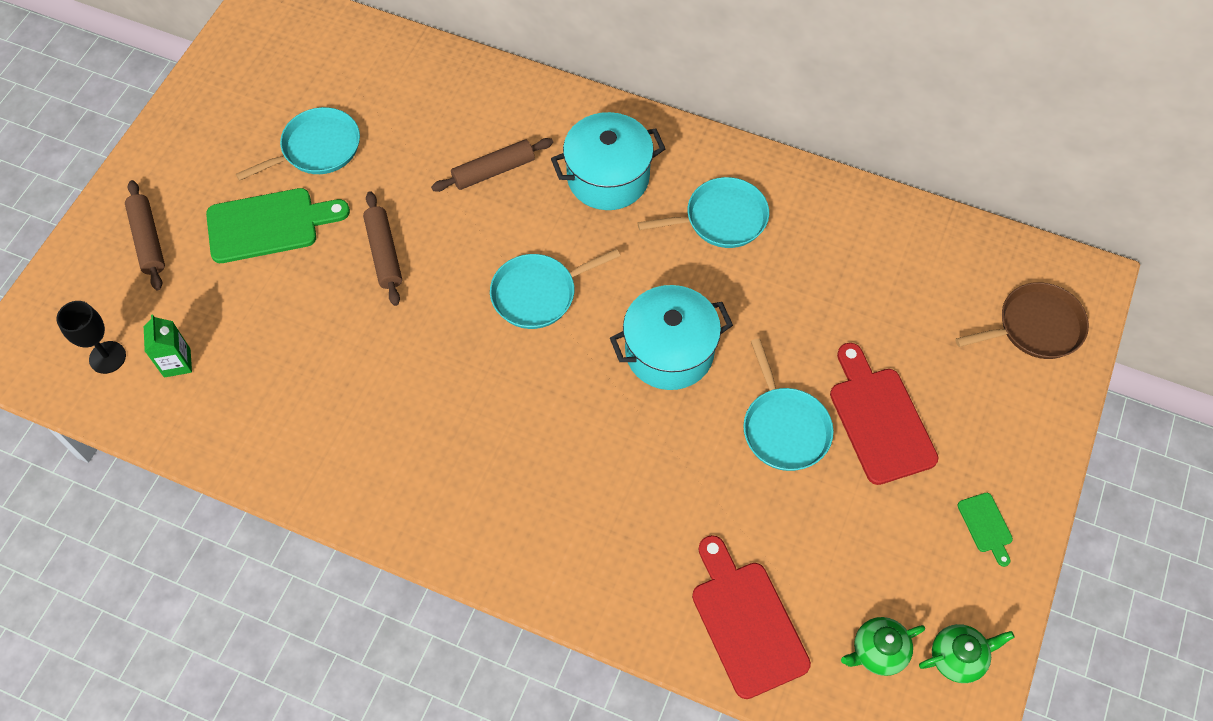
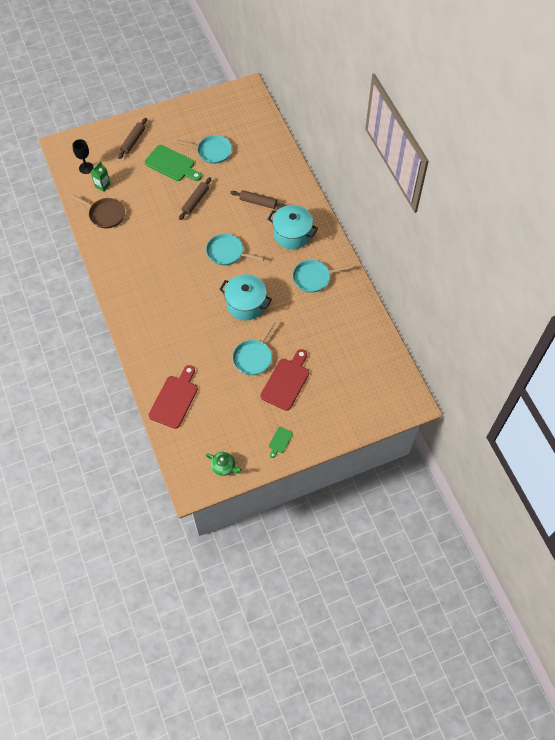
camera: 45 degrees right, 0 degrees up
(721, 218) = (313, 278): turquoise pan -> turquoise pan turned 135 degrees clockwise
(878, 651) = (202, 443): green teapot -> none
(1035, 327) = (376, 401): brown pan -> brown pan (105, 214)

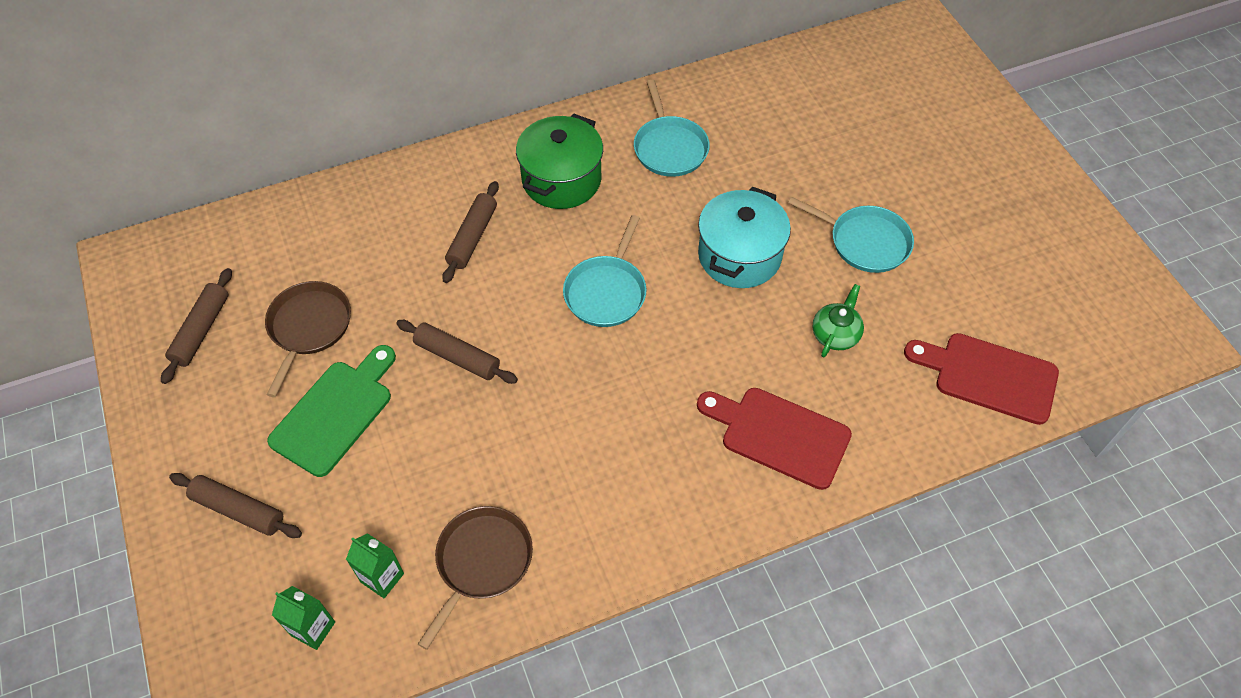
camera: 90 degrees left, 5 degrees down
(86, 168) = (313, 628): black goblet -> green carton
(212, 118) = (201, 330): none -> brown rolling pin
(212, 151) = (309, 327): turquoise pan -> brown pan
(224, 467) = (1116, 286): green teapot -> green teapot (835, 334)
(280, 441) = (1038, 200): green cutting board -> none
(286, 381) = (910, 190): red cutting board -> red cutting board (779, 435)
(292, 234) = (561, 180): turquoise pot -> green pot

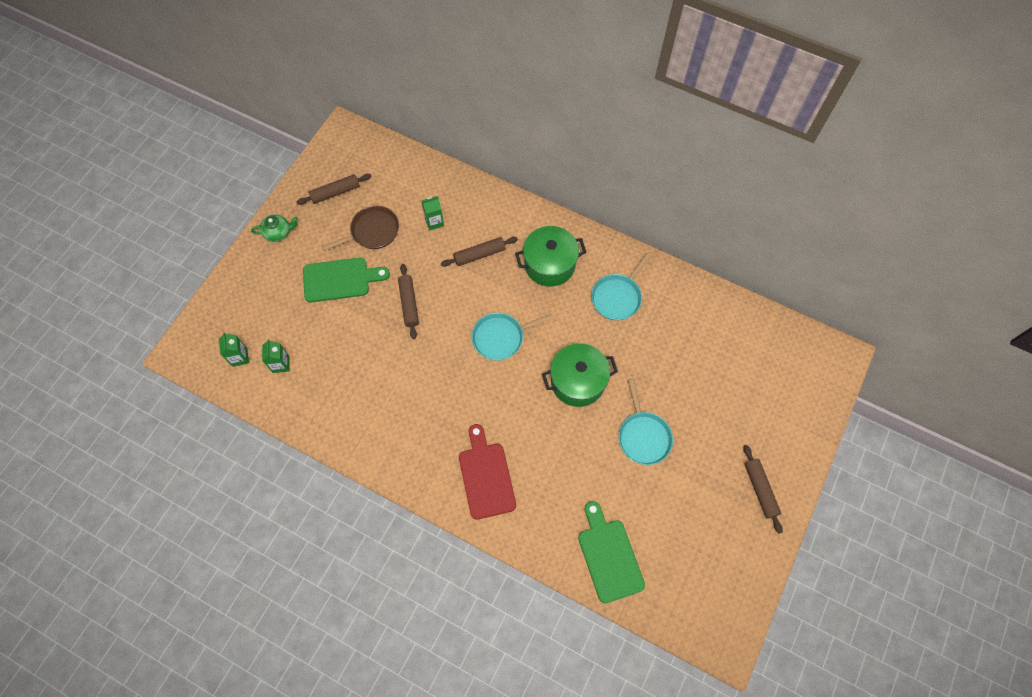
camera: 50 degrees right, 10 degrees up
(239, 510) = (267, 284): brown rolling pin -> brown rolling pin (760, 489)
(374, 252) = (434, 222): none -> green carton
(482, 561) = (318, 397): brown pan -> none
(739, 256) = (577, 381): turquoise pot -> green pot
(835, 334) = (569, 462): green teapot -> green teapot (278, 232)
(988, 376) = (609, 556): red cutting board -> green cutting board

